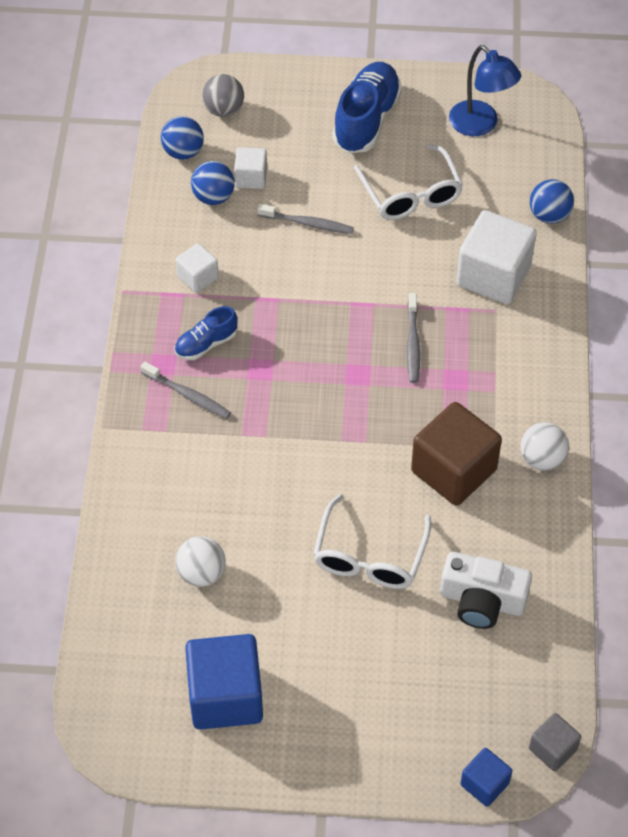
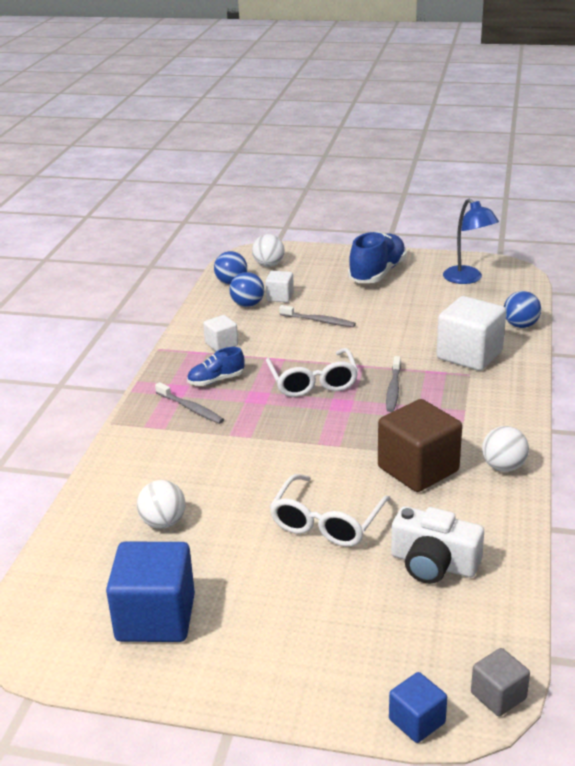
camera: 10 degrees right, 25 degrees down
(224, 110) = (268, 265): grey ball -> white ball
(411, 194) = (406, 310): white glasses -> white glasses (313, 382)

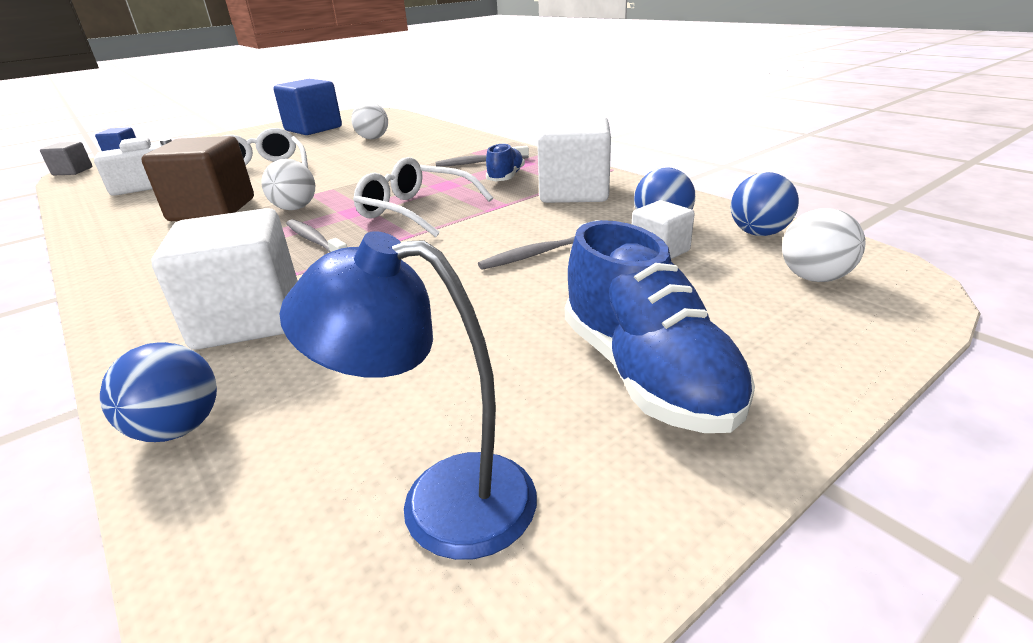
camera: 130 degrees right, 0 degrees up
(221, 344) = (574, 192): white cube -> white cube, size x1.93
(503, 467) = (114, 241): white ball -> white ball (295, 208)

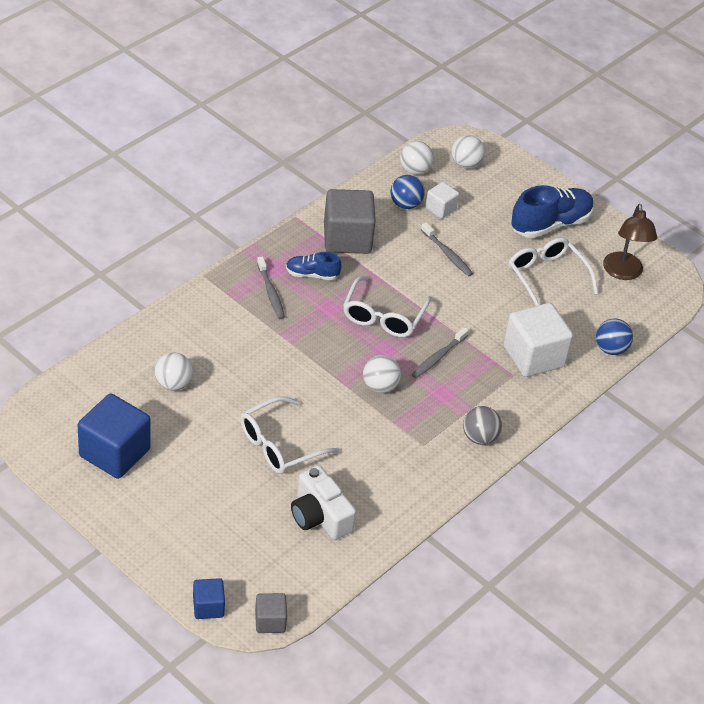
camera: 105 degrees left, 15 degrees up
(137, 264) = (479, 437): none -> grey ball
(212, 210) = (383, 438): brown cube -> none
(441, 500) = (623, 273): blue lamp -> brown lamp
(457, 352) = (546, 277): none -> white glasses
(574, 192) = (347, 238): white cube -> grey cube
(758, 233) = (414, 170): blue ball -> white ball

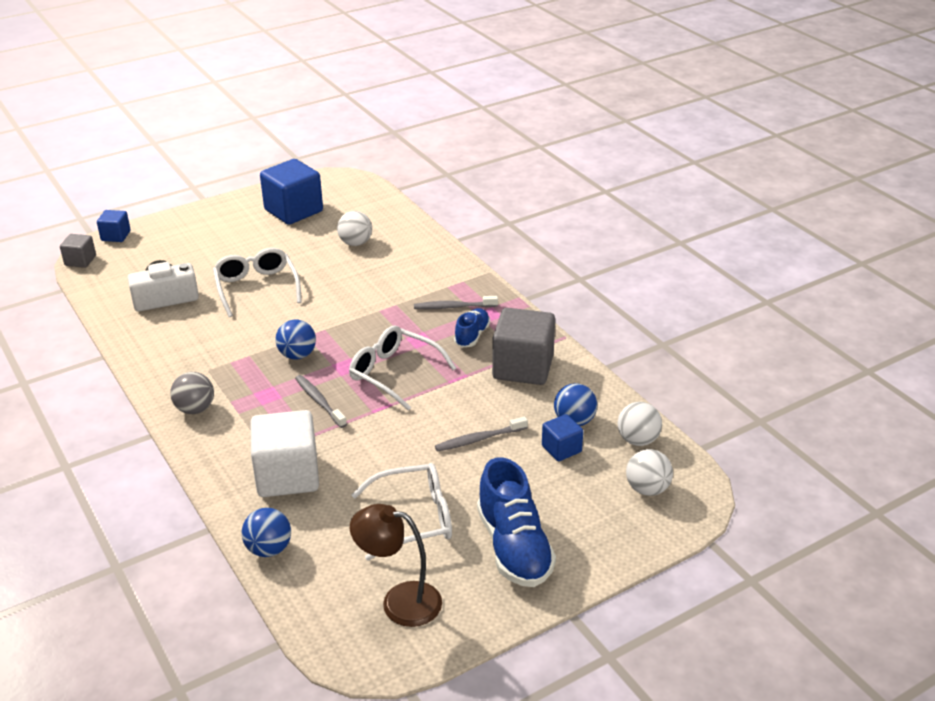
camera: 110 degrees right, 10 degrees down
(380, 386) = (297, 355): white ball -> blue ball
(440, 209) = (561, 449): white cube -> blue cube

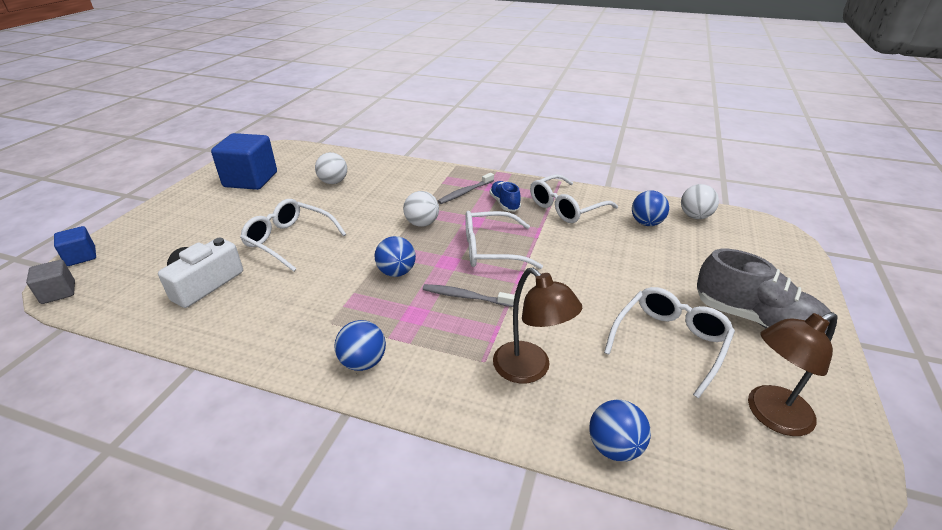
camera: 40 degrees left, 0 degrees up
(195, 409) = (363, 362): grey ball -> blue ball
(287, 476) = (530, 370): white cube -> brown lamp
(479, 439) = (615, 263): grey toothbrush -> none
(514, 547) = (756, 320): blue shoe -> grey shoe
(523, 367) = (566, 207): grey cube -> white glasses
(561, 449) = (668, 242): blue cube -> none
(647, 489) = (748, 240): white ball -> white ball (422, 223)

